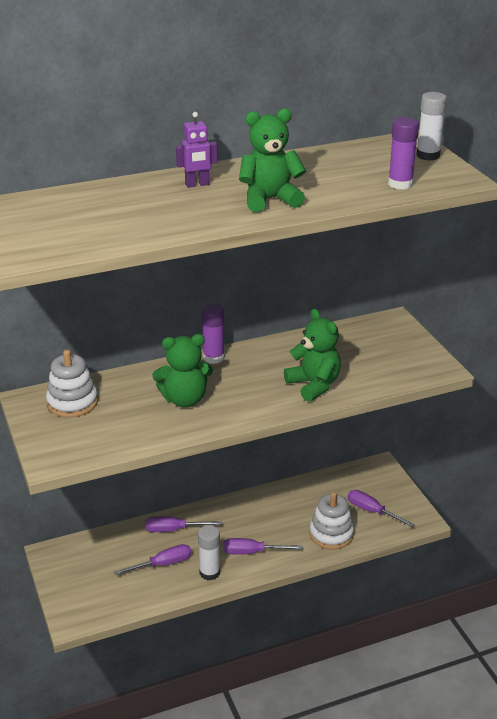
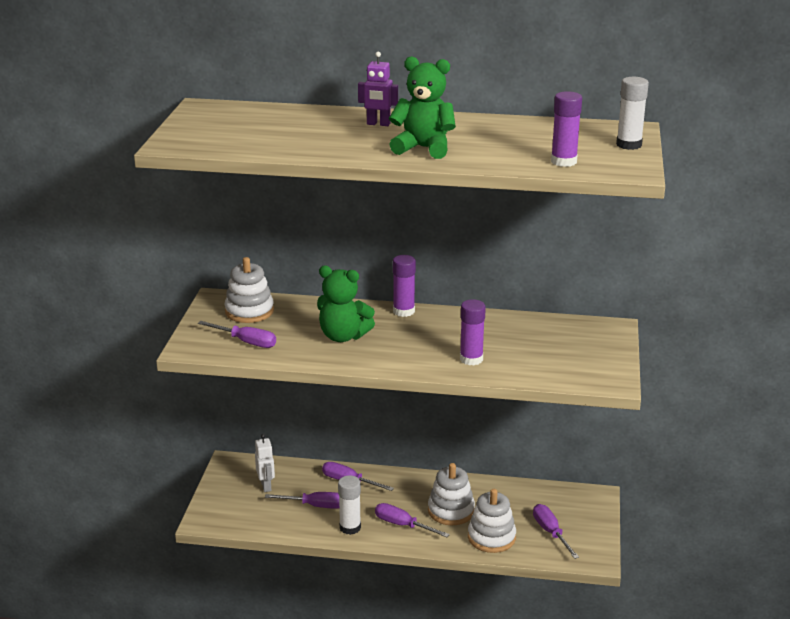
camera: 30 degrees right, 5 degrees down
(100, 435) = (246, 342): none -> purple screwdriver
(103, 563) = (266, 486): none -> white robot
(280, 523) = (451, 511): none -> white stacking toy
(314, 385) = (471, 359): green teddy bear -> purple glue stick

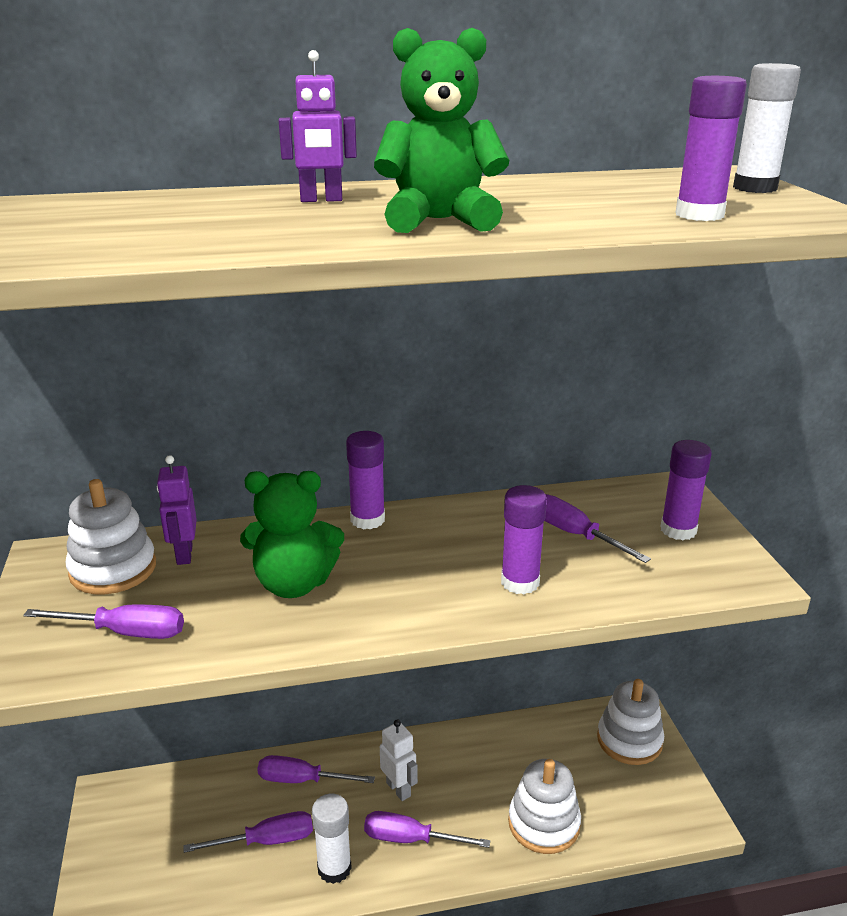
camera: 20 degrees left, 0 degrees up
(266, 486) = (177, 824): white robot -> white robot (399, 789)
(290, 311) = (184, 554): none -> purple robot
(451, 511) = (466, 792): white stacking toy -> white stacking toy (629, 740)
(550, 532) = (615, 790): purple screwdriver -> purple screwdriver (575, 534)
(592, 351) = (678, 530): none -> purple glue stick

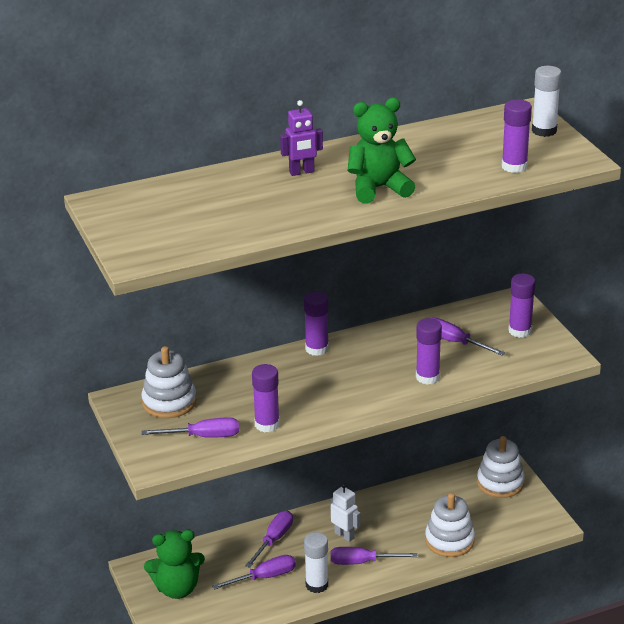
camera: 10 degrees left, 5 degrees up
(184, 554) = (209, 387): purple robot -> none
(235, 626) = (267, 424): none -> purple glue stick
(294, 584) = (289, 396): green teddy bear -> green teddy bear (177, 588)
(302, 780) = (274, 540): purple screwdriver -> purple screwdriver turned 120 degrees clockwise

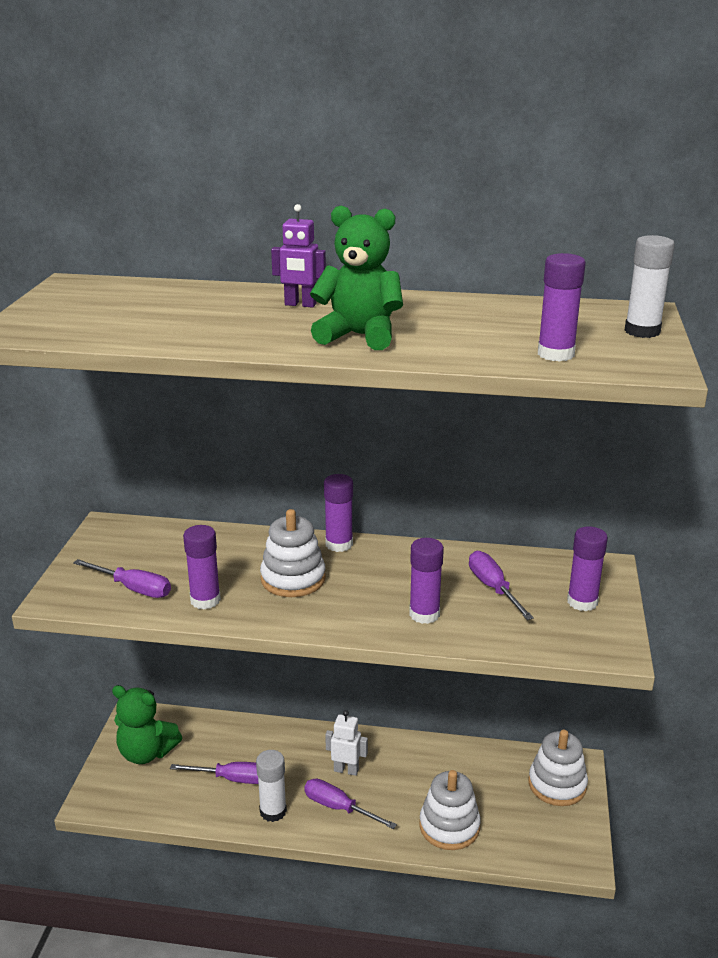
camera: 30 degrees right, 5 degrees down
(169, 402) = (144, 544): white stacking toy -> white stacking toy (293, 579)
(274, 540) = (275, 744): purple screwdriver -> none
(344, 535) = (346, 770): white robot -> white robot turned 60 degrees counterclockwise

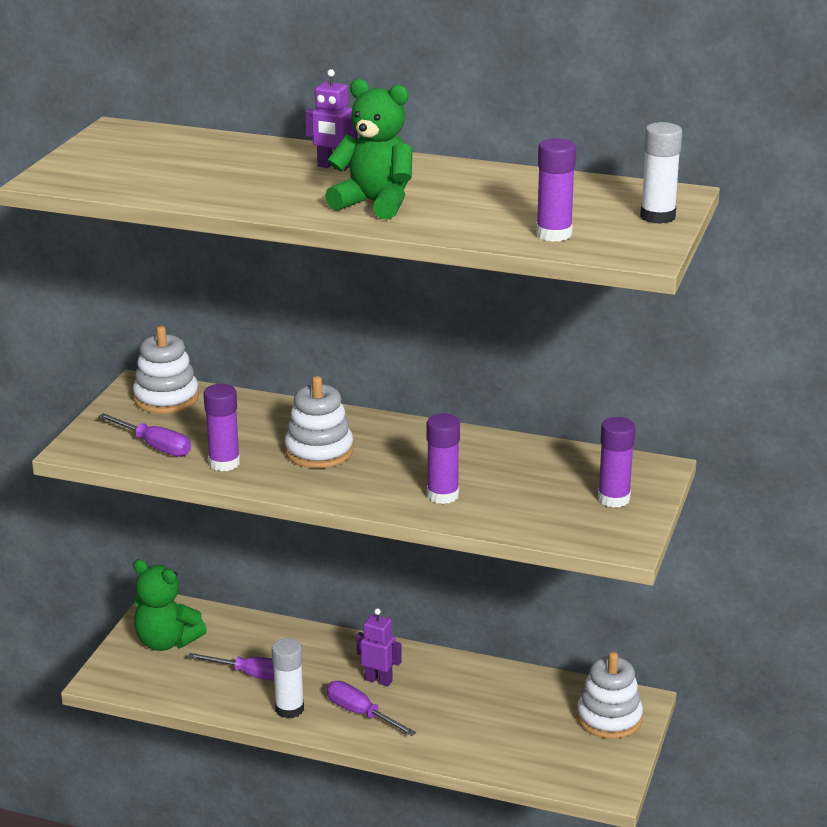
camera: 10 degrees right, 0 degrees up
(339, 544) = (378, 422): purple glue stick -> none
(346, 770) = (378, 680): white robot -> purple robot
(449, 826) = (475, 743): white stacking toy -> white stacking toy (166, 398)
(493, 588) = (525, 478): purple screwdriver -> none

